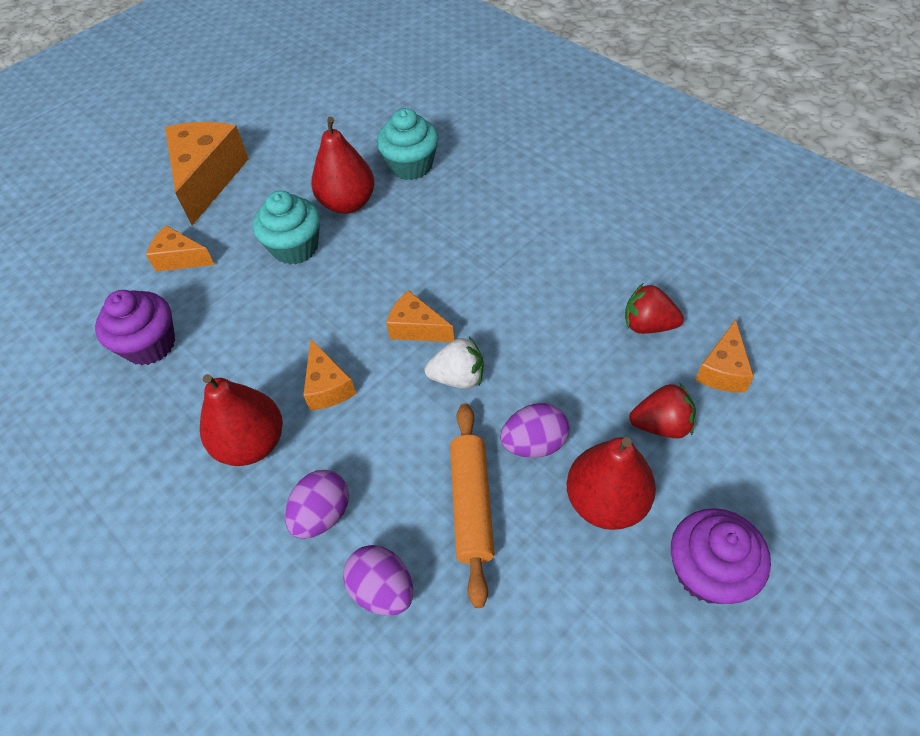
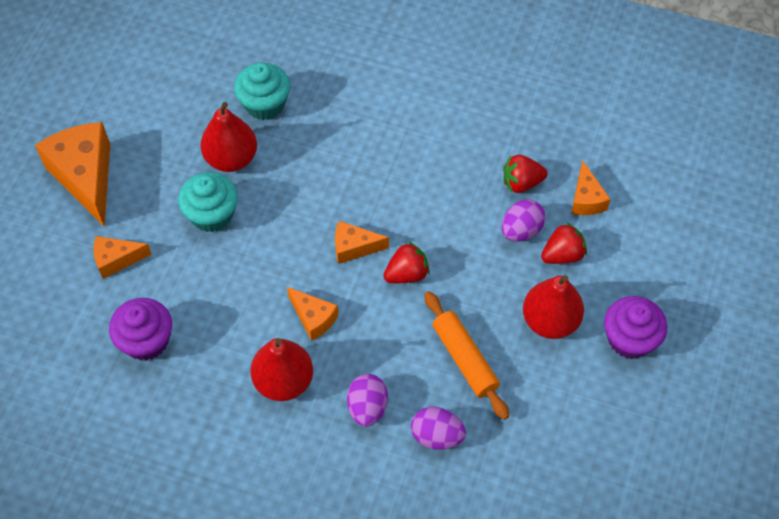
camera: 30 degrees left, 5 degrees up
(458, 377) = (407, 274): white strawberry -> red strawberry
(534, 443) = (485, 301): purple egg -> purple egg (521, 230)

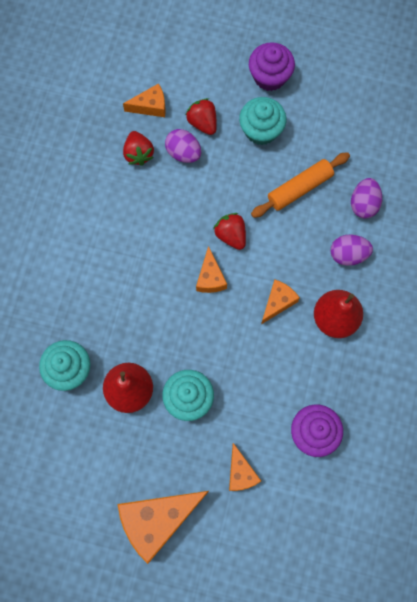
camera: 95 degrees left, 15 degrees up
(550, 321) = (261, 130): red pear -> turquoise cupcake

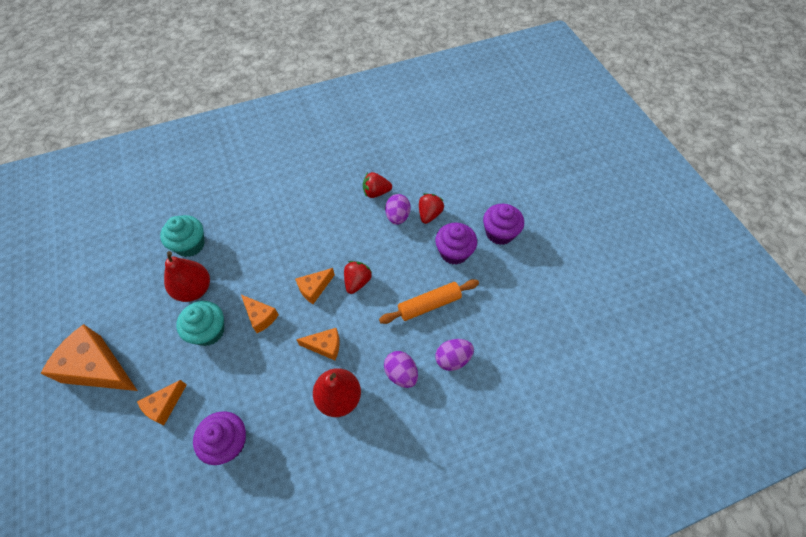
camera: 55 degrees right, 15 degrees down
(138, 154) = (376, 192): red strawberry -> red strawberry turned 45 degrees clockwise
(150, 106) = (416, 179): orange cheese -> orange cheese (260, 316)
(261, 130) = (454, 252): turquoise cupcake -> purple cupcake
(299, 188) = (429, 305): orange rolling pin -> orange rolling pin turned 45 degrees counterclockwise

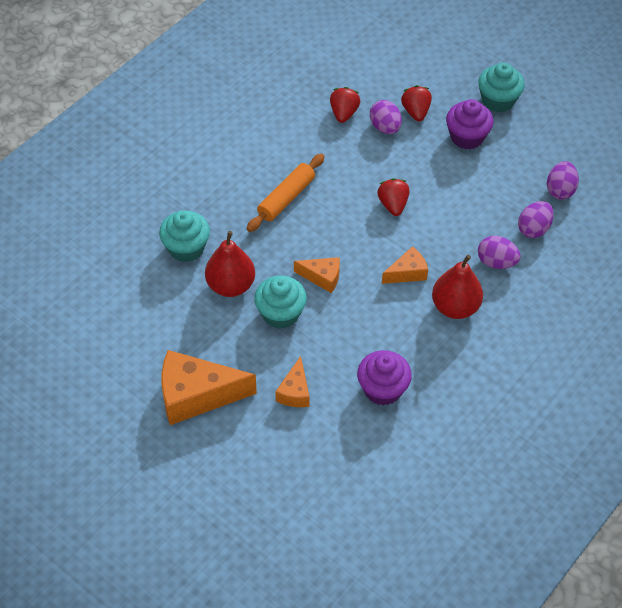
camera: 30 degrees left, 5 degrees down
(314, 288) = (355, 229): orange cheese -> none
(376, 192) = (344, 113): red strawberry -> red strawberry turned 135 degrees clockwise
(429, 305) = (478, 194): orange rolling pin -> orange rolling pin (286, 198)
(499, 233) = (498, 100): purple cupcake -> turquoise cupcake
(499, 334) = (560, 190): none -> purple egg

